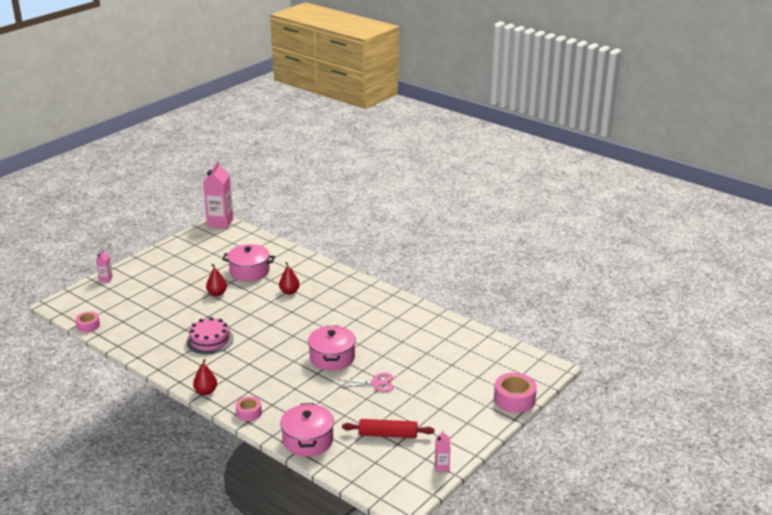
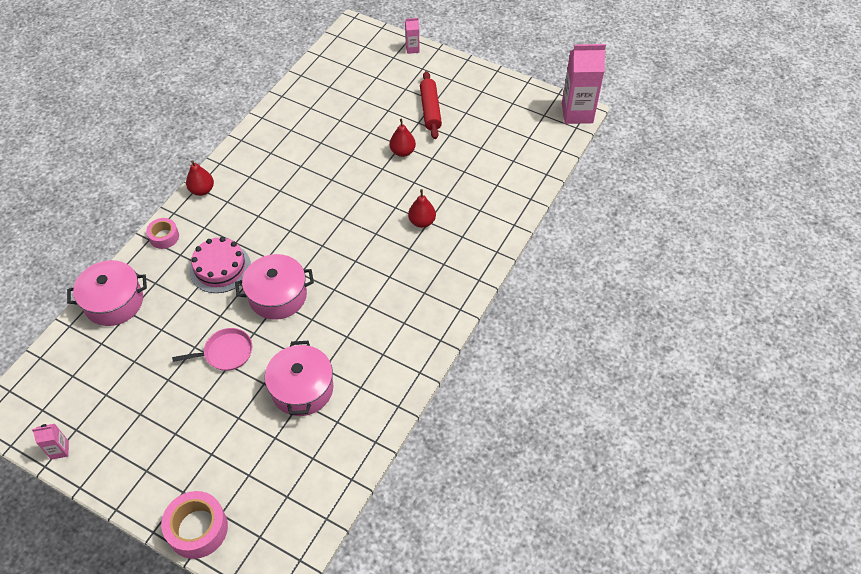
camera: 80 degrees right, 25 degrees up
(88, 326) = (316, 63): pink tape -> none
(210, 340) = (301, 169): pink cake -> pink cake (220, 268)
(249, 271) = (461, 171): pink pot -> pink pot (302, 389)
(376, 383) = (226, 352): pink scissors -> pink pan
(388, 434) = (122, 382): red rolling pin -> red rolling pin (430, 110)

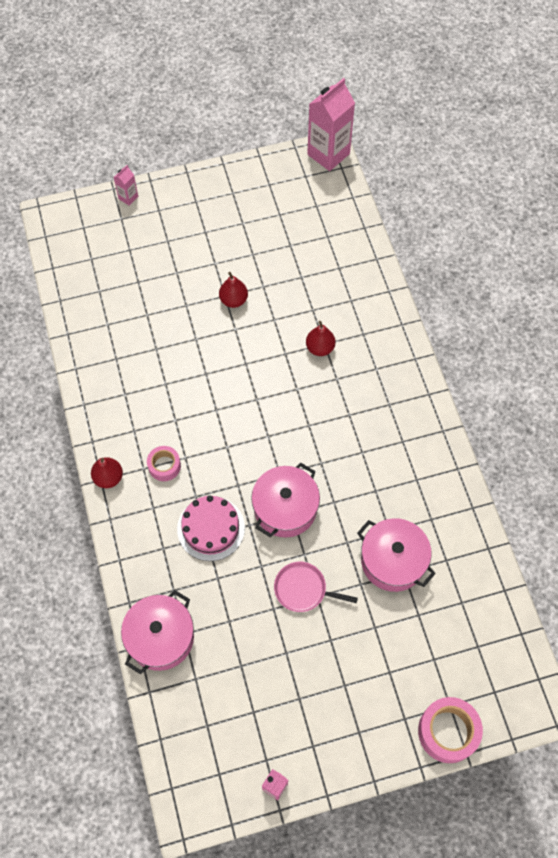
camera: 45 degrees left, 10 degrees up
(164, 237) = (129, 546): pink tape -> pink tape (164, 466)
(226, 352) = (303, 589): pink pan -> pink pan turned 105 degrees counterclockwise
(430, 110) = (211, 244): red rolling pin -> none

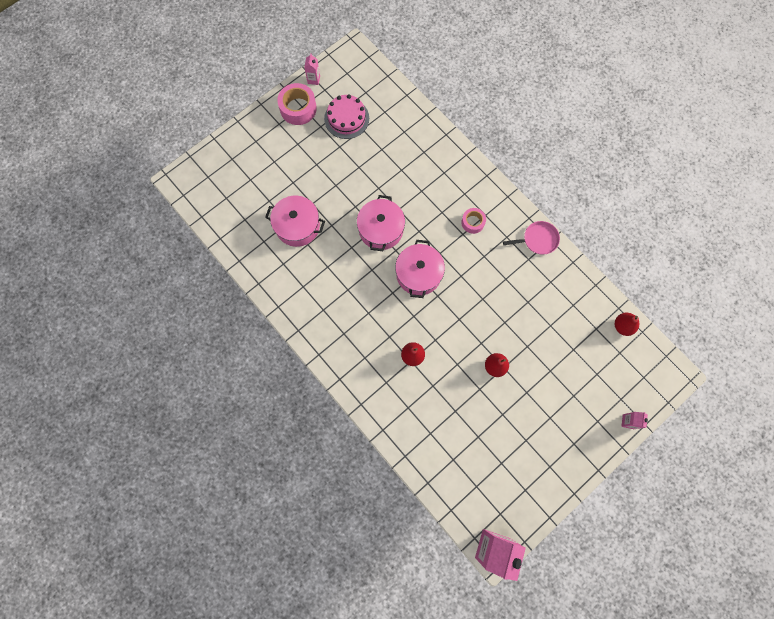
camera: 155 degrees right, 10 degrees up
(108, 478) = (503, 199): red pear -> red pear (622, 326)
(160, 637) = (416, 124): pink pot -> pink pot (418, 274)
(211, 528) = (421, 197): pink cake -> pink cake (346, 118)
(303, 589) = (346, 185): pink pan -> pink pan (538, 239)
(448, 732) = (228, 144): pink tape -> pink tape (298, 108)

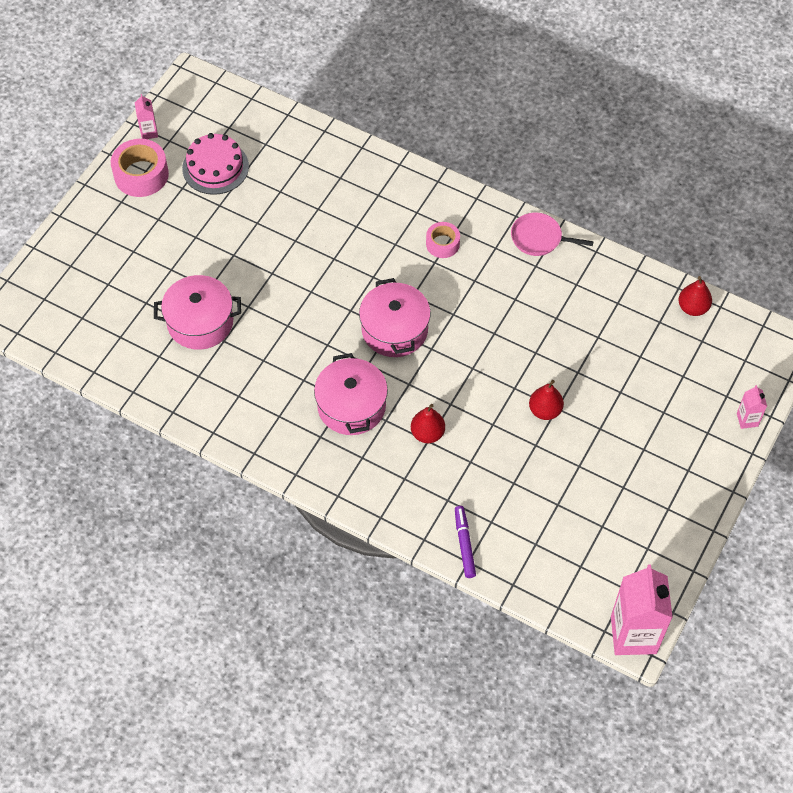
camera: 20 degrees left, 15 degrees down
(381, 229) = (320, 291): pink pot -> pink pot (351, 406)
(407, 443) = (464, 544): none -> purple marker
(538, 239) = (539, 238): pink pan -> pink pan turned 135 degrees counterclockwise

